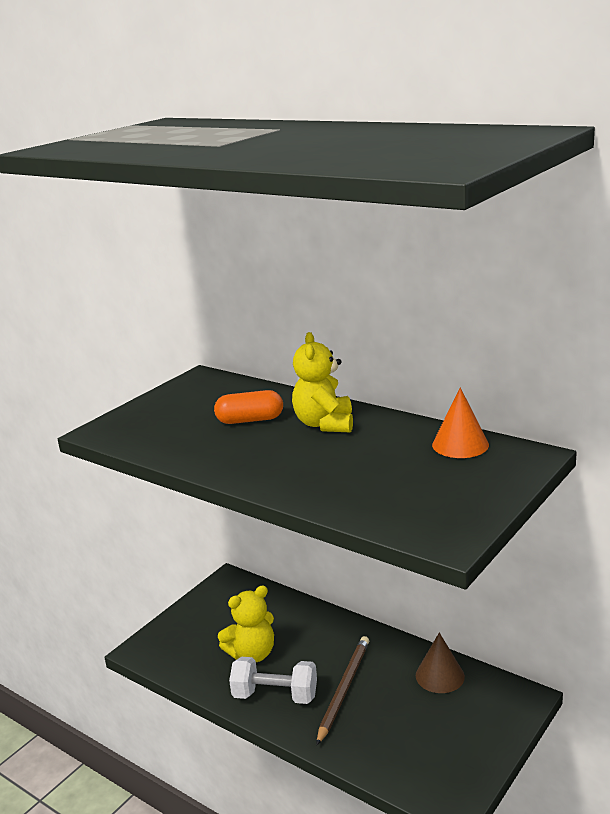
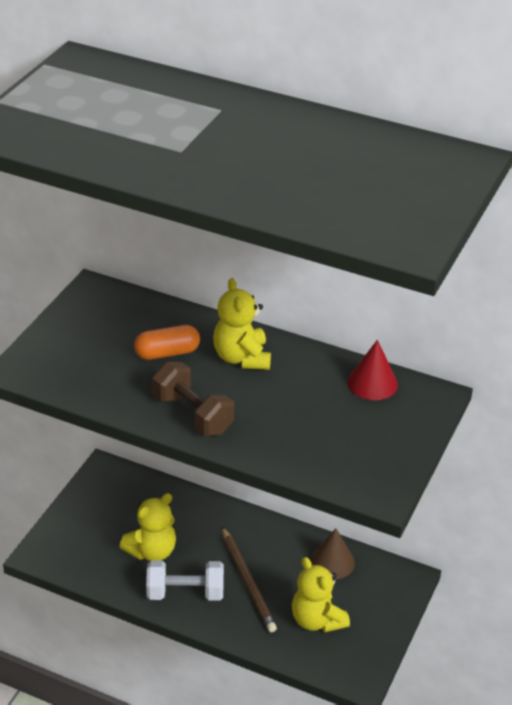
camera: 15 degrees left, 15 degrees up
(255, 466) = (192, 414): none -> brown dumbbell
(344, 689) = (248, 582): brown pencil -> brown pencil turned 150 degrees clockwise
(412, 734) = (317, 620): none -> yellow teddy bear
(460, 444) = (372, 383): orange cone -> red cone

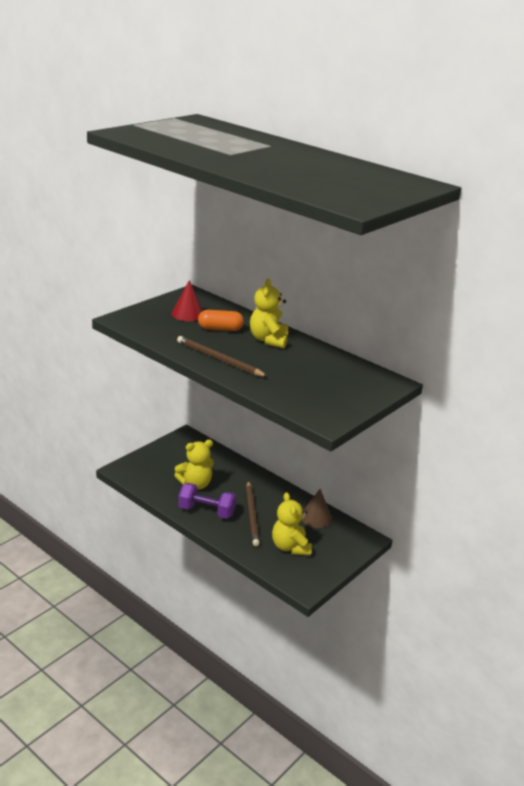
camera: 15 degrees right, 10 degrees down
(185, 593) = (206, 511): white dumbbell -> purple dumbbell
(192, 414) = (219, 359): brown dumbbell -> brown pencil
(372, 383) = (351, 368): red cone -> red cone (188, 314)

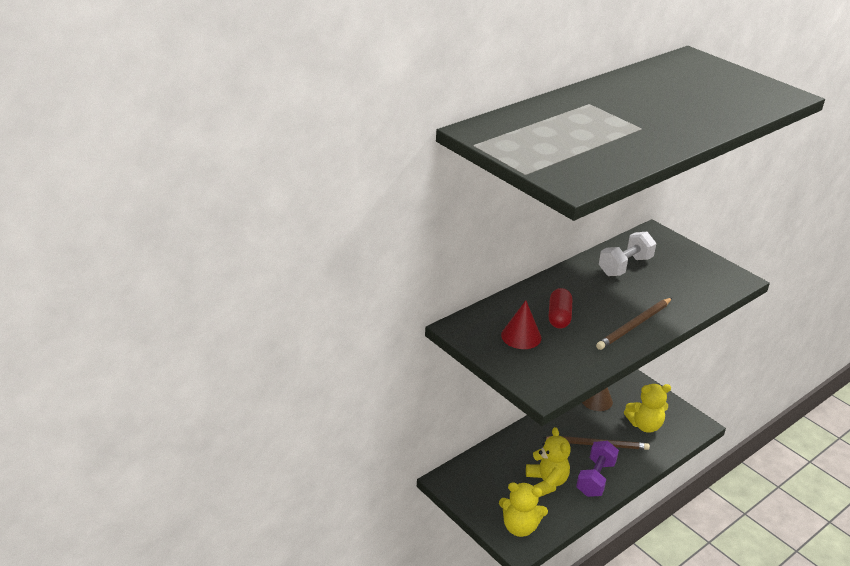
camera: 80 degrees left, 5 degrees up
(220, 329) = (559, 317): orange capsule -> red capsule
(268, 340) = (581, 288): yellow teddy bear -> yellow teddy bear (519, 527)
(317, 362) = (625, 266): none -> white dumbbell

